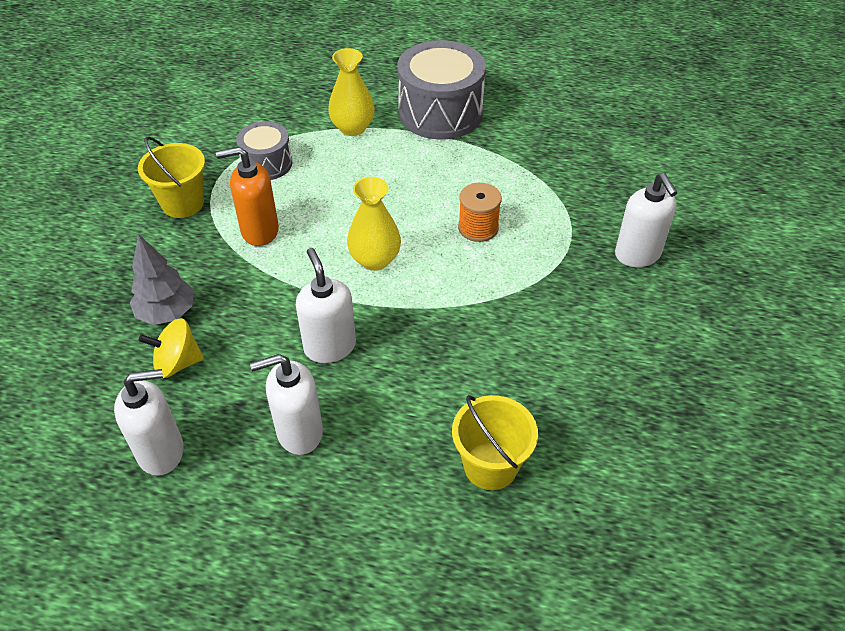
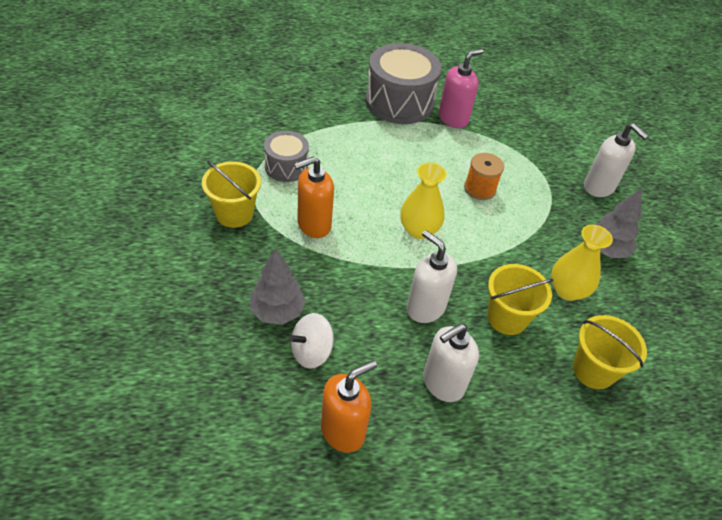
camera: 25 degrees left, 0 degrees up
(161, 452) = (343, 431): white soap dispenser -> orange soap dispenser
(177, 363) = (311, 352): yellow spinning top -> white spinning top
(353, 128) = (339, 125): yellow vase -> yellow vase (567, 290)
(419, 380) = (507, 318): none -> yellow bucket
(495, 142) = (453, 119): none -> pink soap dispenser
(598, 331) = (606, 250): none -> grey tree

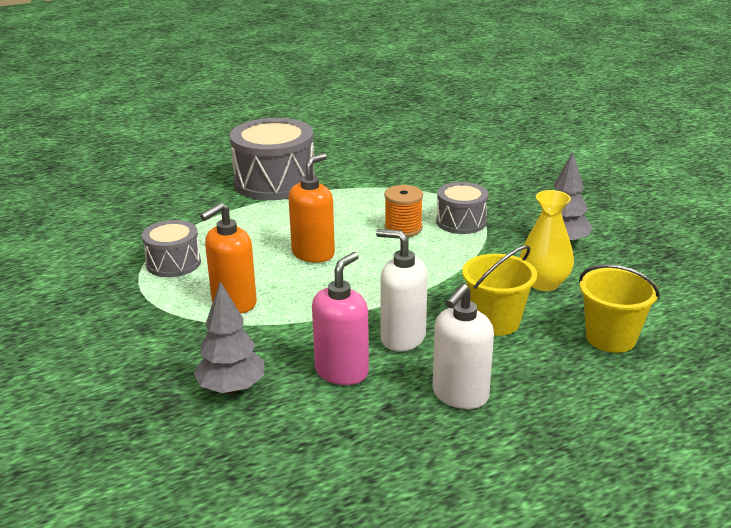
camera: 15 degrees left, 20 degrees down
(234, 214) = (131, 318): yellow bucket -> none
(311, 352) = (293, 412): white spinning top -> none
(343, 431) = (371, 470): orange soap dispenser -> orange soap dispenser (313, 254)
(419, 230) = (356, 277): yellow vase -> none
(453, 119) = (341, 182): pink soap dispenser -> pink soap dispenser (342, 371)
(531, 197) = (461, 222): none -> grey drum
(599, 187) = (524, 198): white soap dispenser -> none

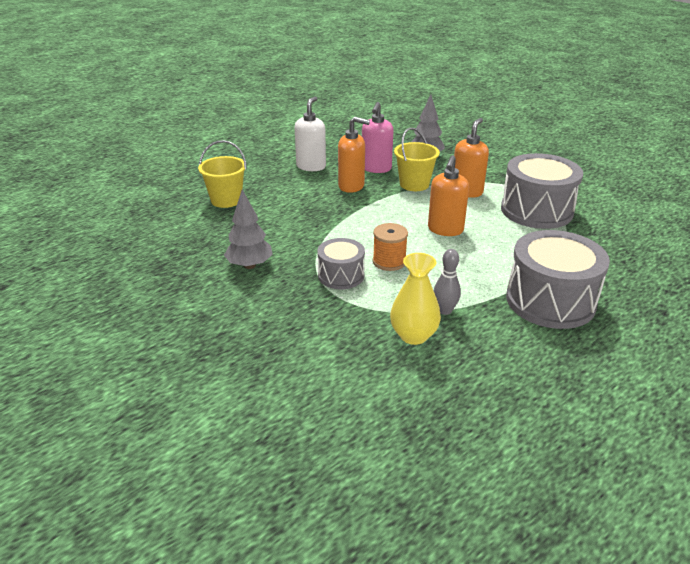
camera: 165 degrees right, 5 degrees up
(173, 263) = (536, 210): grey drum -> grey drum, size x1.78
(375, 186) = (445, 310): none -> grey bowling pin
(402, 338) = (351, 186): white soap dispenser -> orange soap dispenser
(495, 322) = (298, 200): yellow bucket -> yellow bucket (414, 184)
(544, 283) = (266, 229): yellow vase -> yellow vase (413, 335)

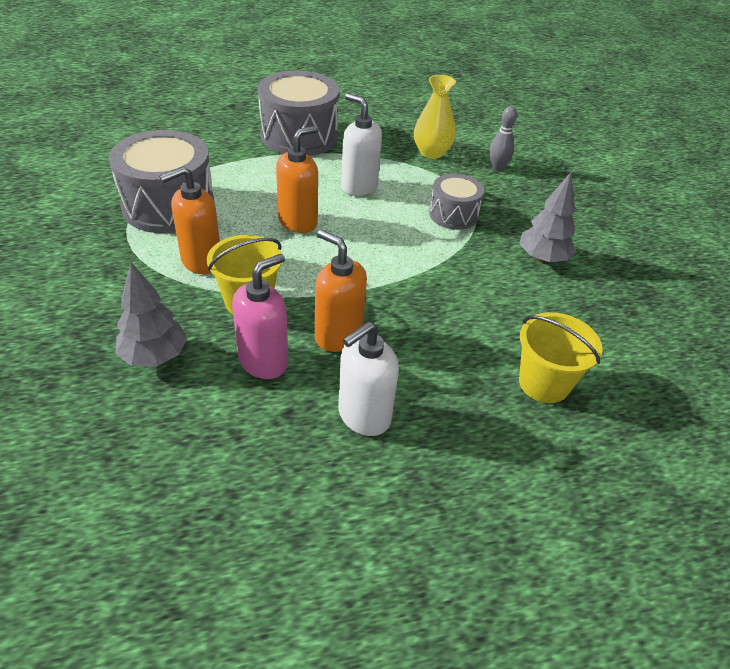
camera: 155 degrees left, 10 degrees up
(389, 261) = (394, 211): orange spool -> none
(437, 271) = (359, 186): none -> white soap dispenser
(445, 310) = (389, 158): grey bowling pin -> grey bowling pin (497, 167)

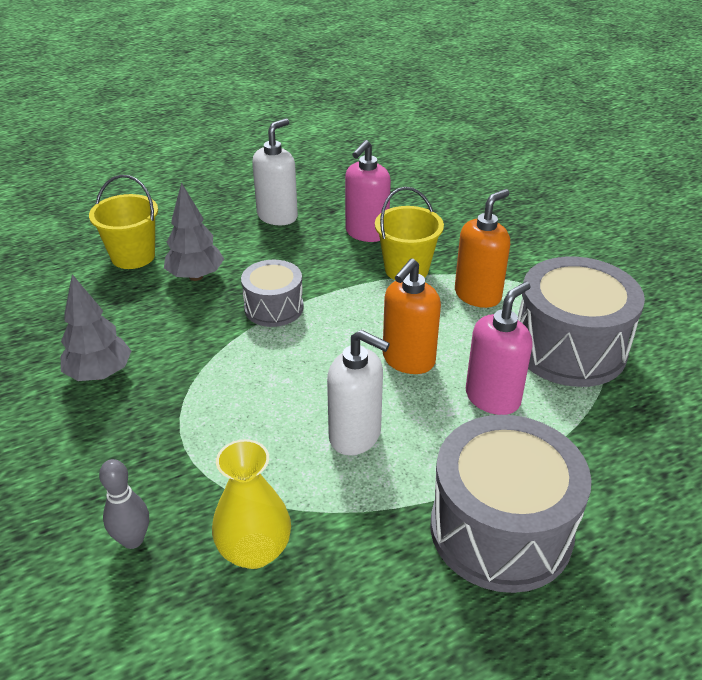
camera: 170 degrees right, 5 degrees down
(154, 356) = (450, 222): grey tree -> grey tree (196, 276)
(254, 188) = (493, 398): none -> pink soap dispenser
(338, 335) = (315, 259): orange soap dispenser -> none
(453, 214) = (212, 416): grey drum -> grey drum (274, 308)

